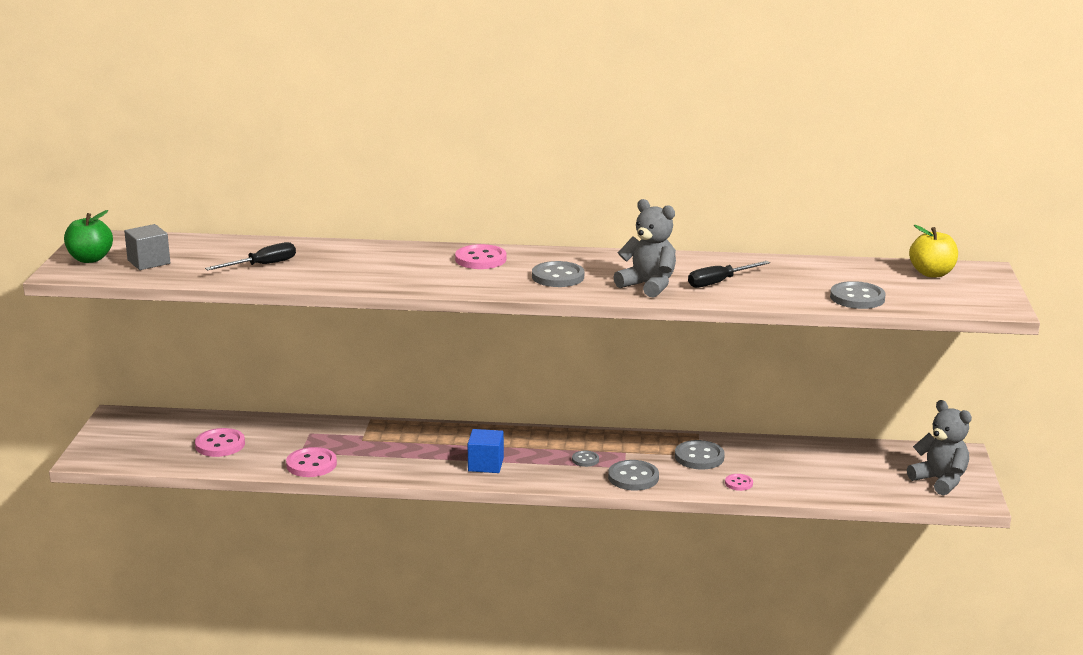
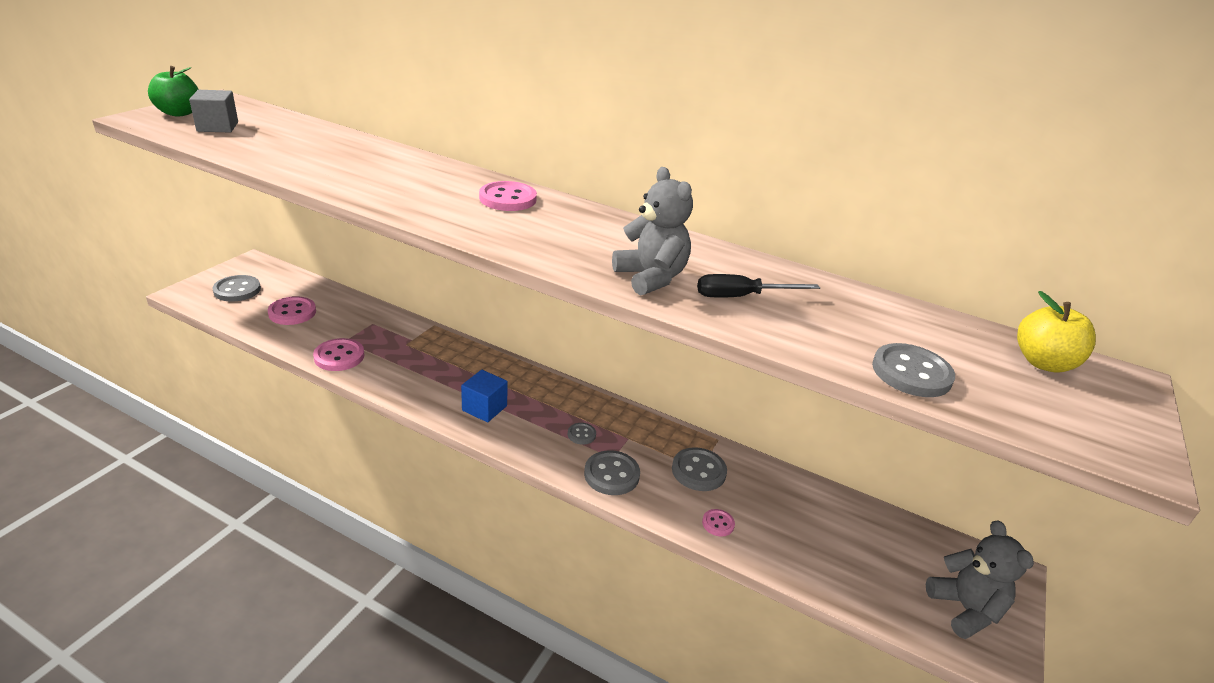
camera: 20 degrees right, 10 degrees up
(262, 265) = (302, 153): black screwdriver -> none
(558, 277) = (562, 239): grey button -> grey button (237, 290)

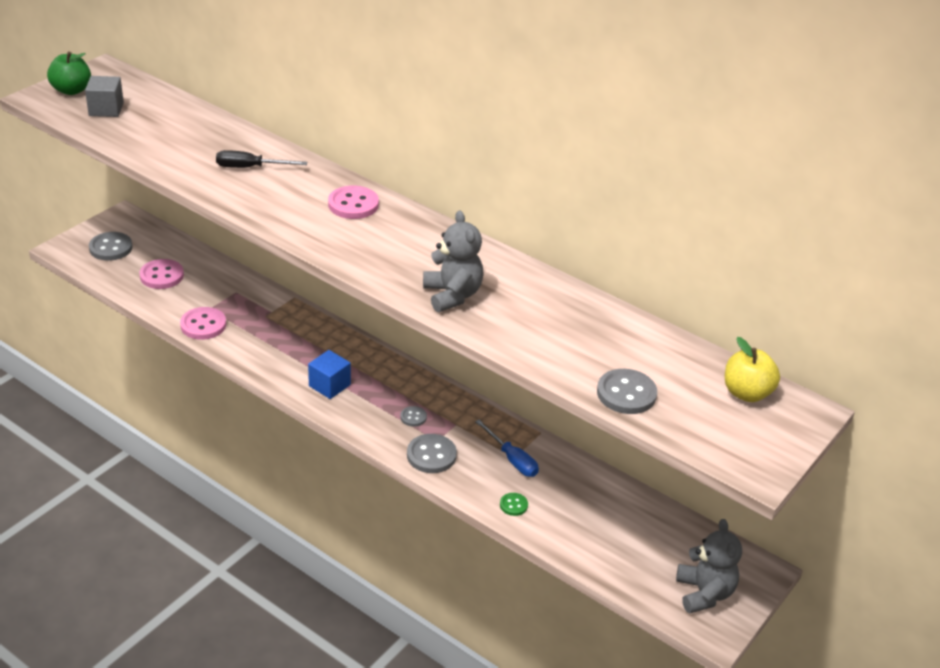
camera: 10 degrees right, 5 degrees up
(698, 471) = (512, 459): grey button -> blue screwdriver
(718, 523) = (513, 505): pink button -> green button
(741, 296) = (522, 317): black screwdriver -> black screwdriver (250, 167)

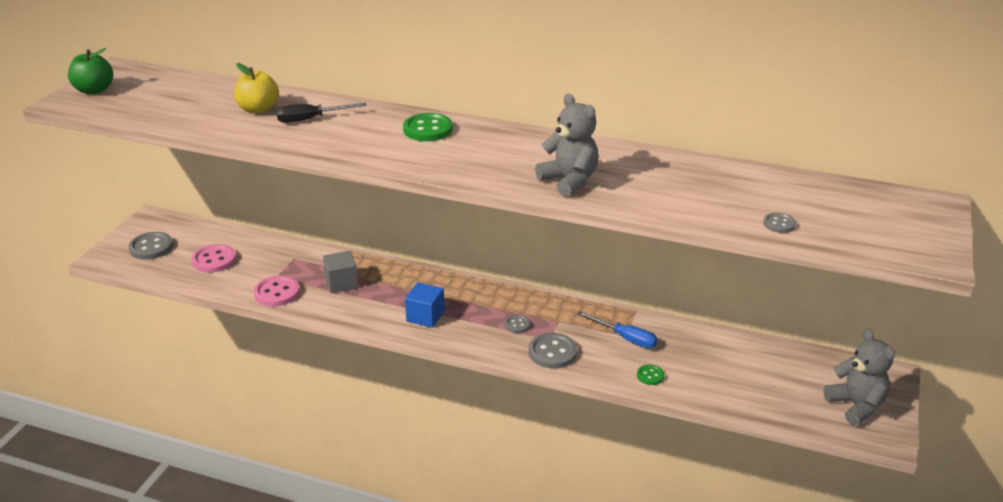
camera: 15 degrees left, 5 degrees down
(106, 109) = (139, 99): grey cube -> grey cube (341, 283)
(353, 204) = (428, 129): pink button -> green button
(626, 393) = (779, 224): grey button -> grey button, size x0.55
(746, 393) = (876, 201): yellow apple -> yellow apple (258, 109)

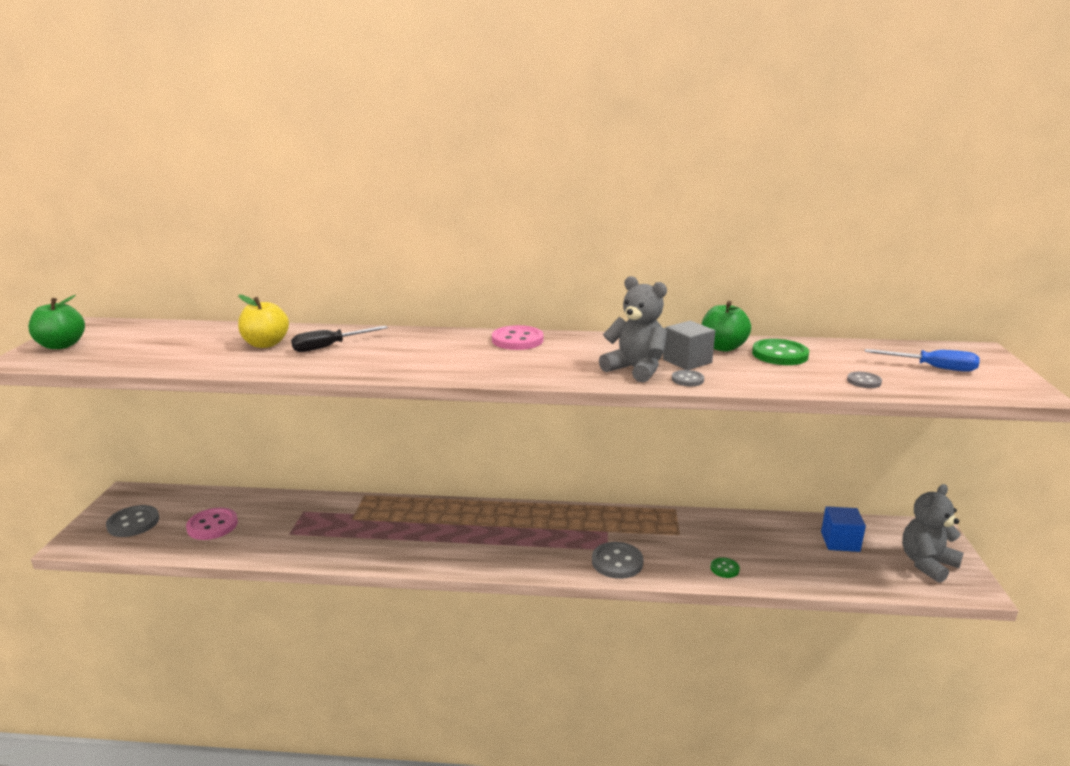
camera: 15 degrees left, 10 degrees down
(277, 293) = (296, 549): pink button -> pink button (517, 340)
(341, 283) = (365, 528): grey cube -> grey cube (687, 361)
(425, 316) = (469, 547): blue cube -> blue cube (840, 542)
(428, 129) = (461, 343): green button -> green button (779, 354)
(517, 325) = (568, 541): grey button -> grey button (687, 379)
(625, 338) = (680, 536): blue screwdriver -> blue screwdriver (932, 368)
(672, 166) = (723, 347): none -> green apple
(856, 406) = (927, 564): grey teddy bear -> grey teddy bear turned 90 degrees counterclockwise

